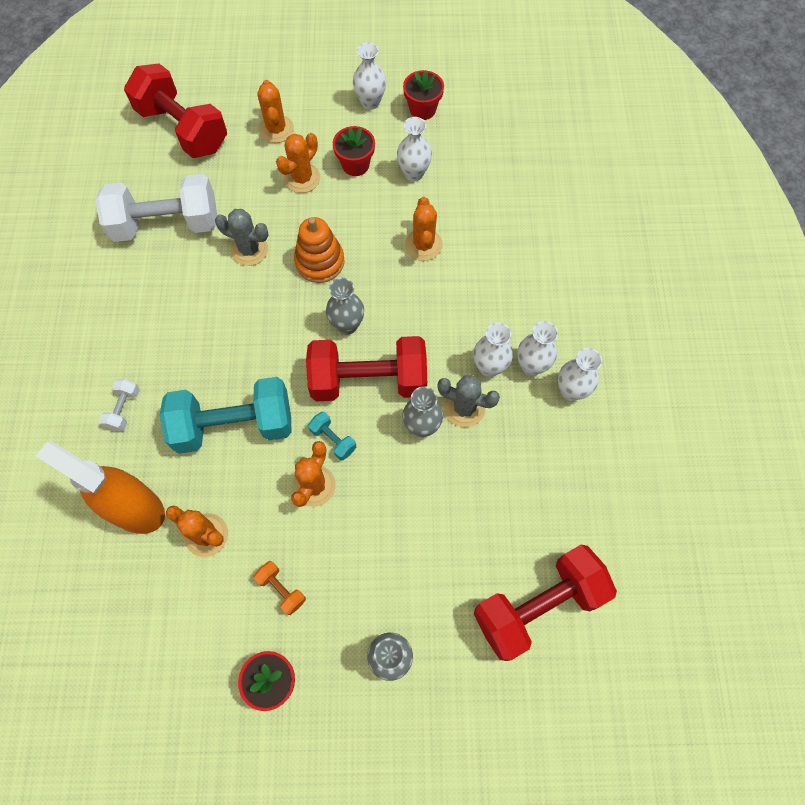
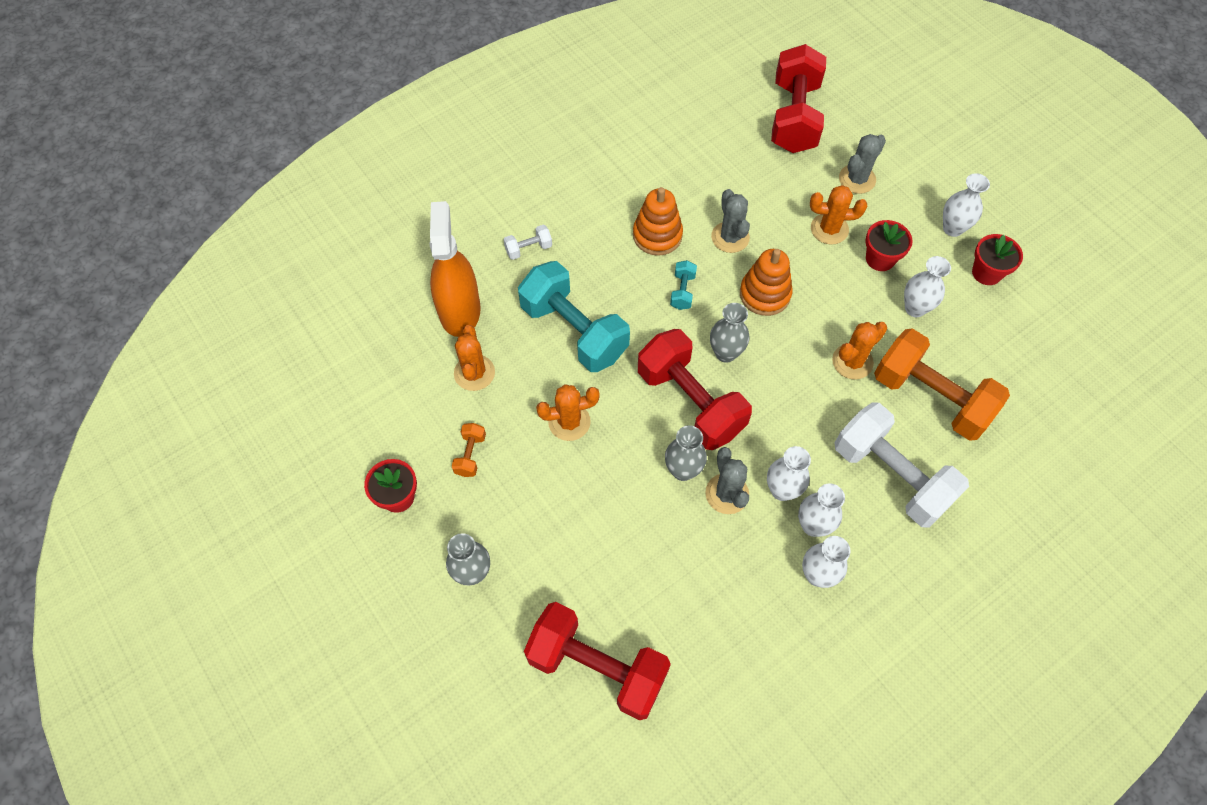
camera: 55 degrees right, 5 degrees down
(166, 224) = (701, 166): white dumbbell -> white dumbbell (891, 476)
(201, 300) = (657, 235): none -> orange stacking toy
(276, 129) = (857, 179): orange cactus -> grey cactus
(333, 440) = (618, 410): turquoise dumbbell -> turquoise dumbbell (682, 291)
(490, 216) = (931, 397): none -> orange dumbbell

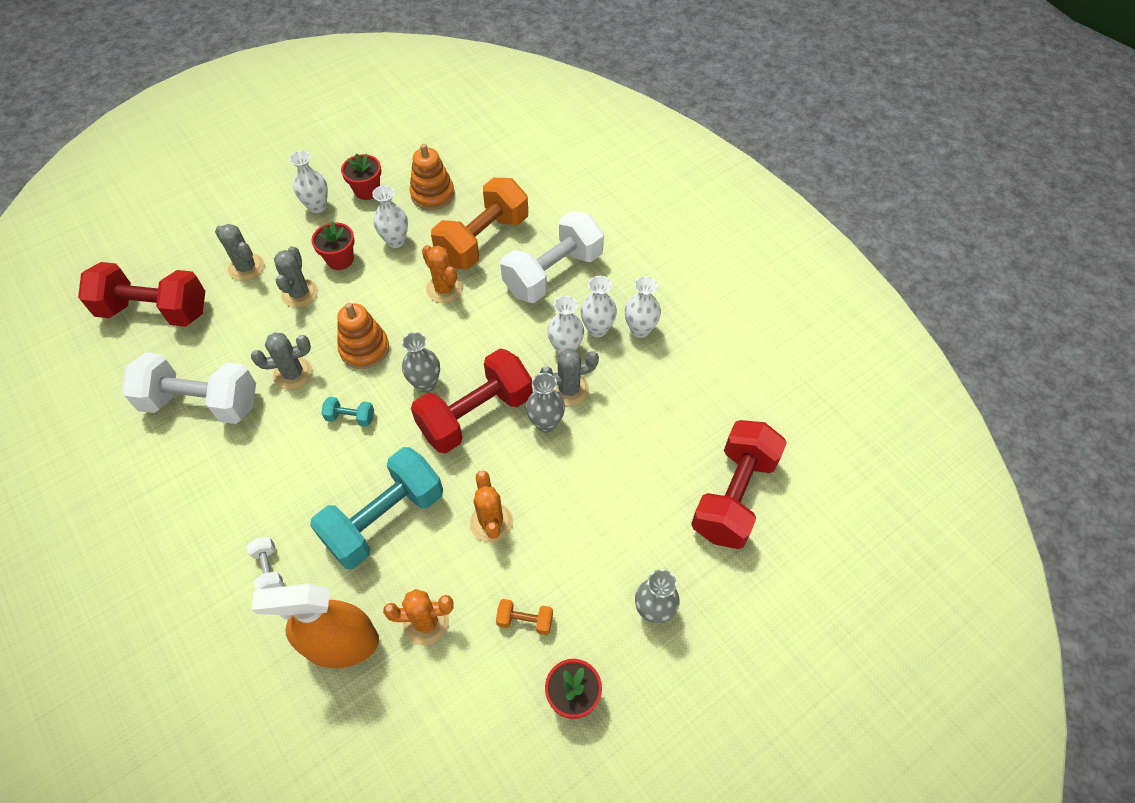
camera: 90 degrees left, 5 degrees down
(657, 235) = (277, 438): orange stacking toy -> orange stacking toy (432, 194)
(693, 172) = (201, 403): none -> white dumbbell
(829, 229) = (299, 293): orange cactus -> grey cactus

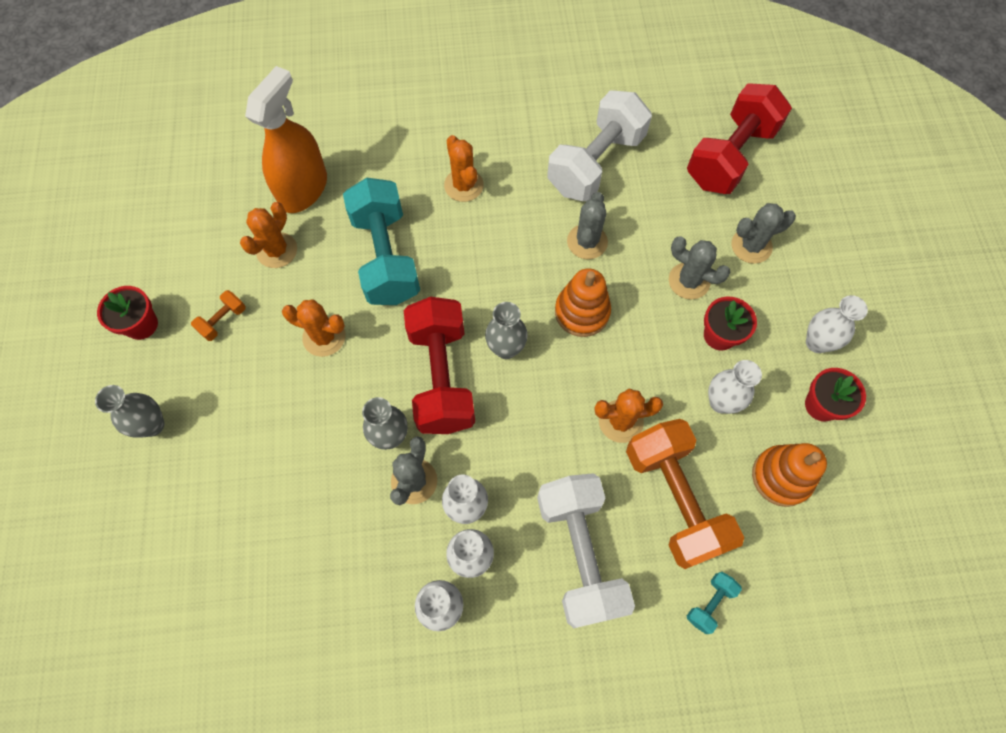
camera: 120 degrees right, 10 degrees up
(269, 569) = (399, 163): white dumbbell -> none
(272, 497) = (463, 185): none -> orange cactus
(350, 417) = (507, 270): turquoise dumbbell -> turquoise dumbbell (709, 603)
(734, 496) = (191, 572): red dumbbell -> none

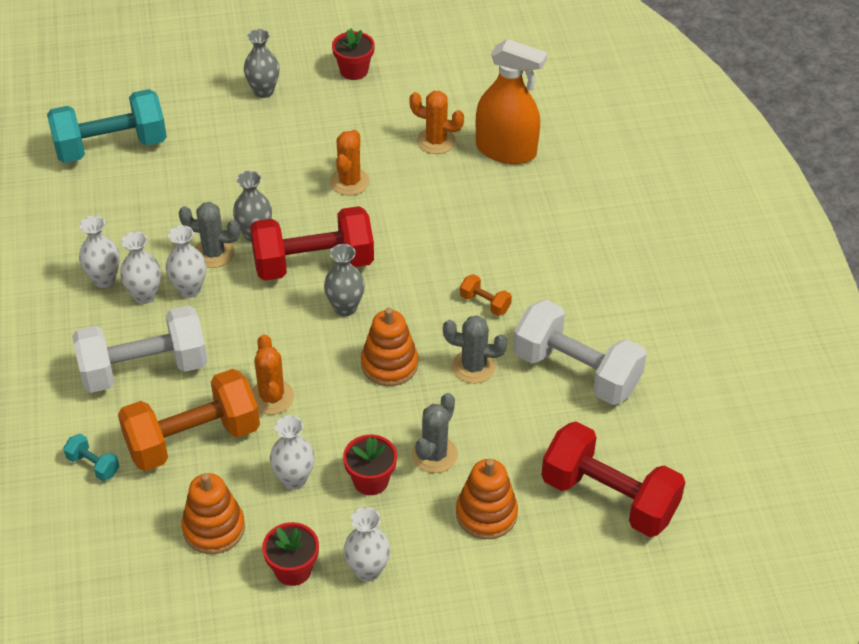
camera: 85 degrees right, 20 degrees down
(223, 321) = (361, 117): orange dumbbell -> orange dumbbell (485, 303)
(386, 257) = (437, 214): turquoise dumbbell -> turquoise dumbbell (111, 146)
(463, 185) = (529, 265): orange cactus -> none
(751, 246) = (486, 514): grey cactus -> orange stacking toy

